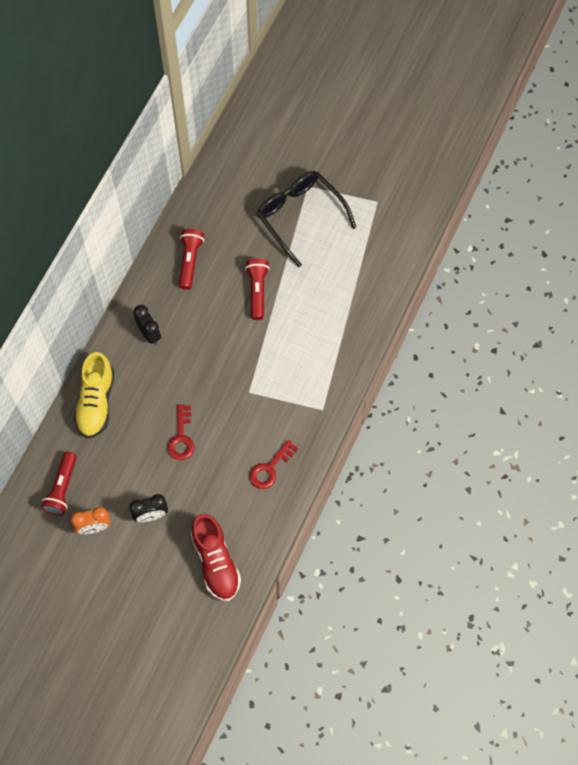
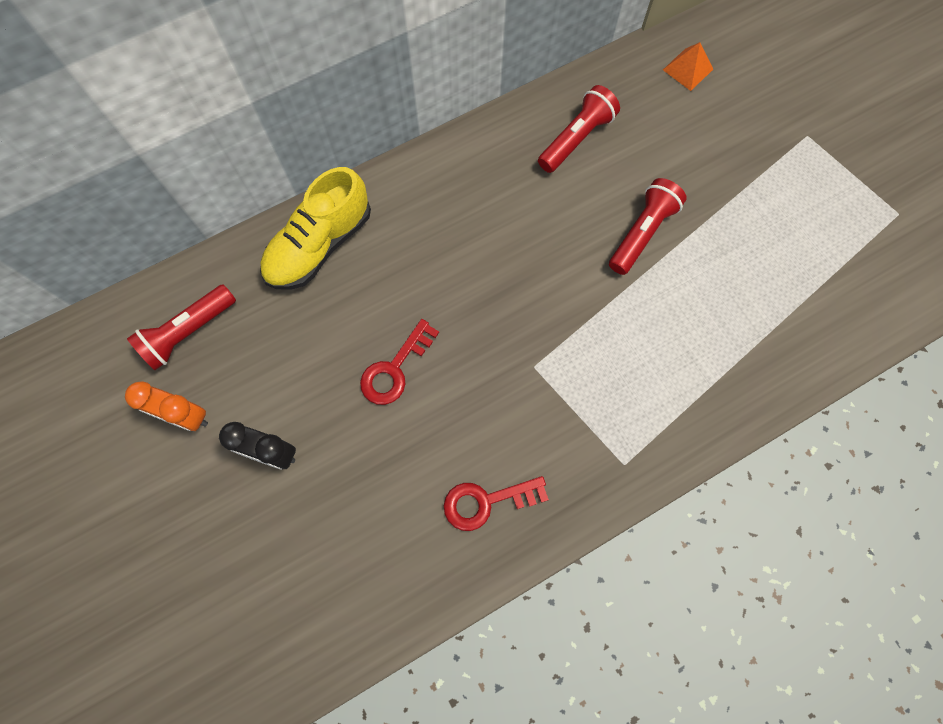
camera: 35 degrees right, 5 degrees up
(149, 334) = (455, 200): black clock -> none
(216, 562) = (307, 592): red shoe -> none
(223, 186) = (687, 69): none -> orange pyramid
(300, 216) = (770, 169): black glasses -> none

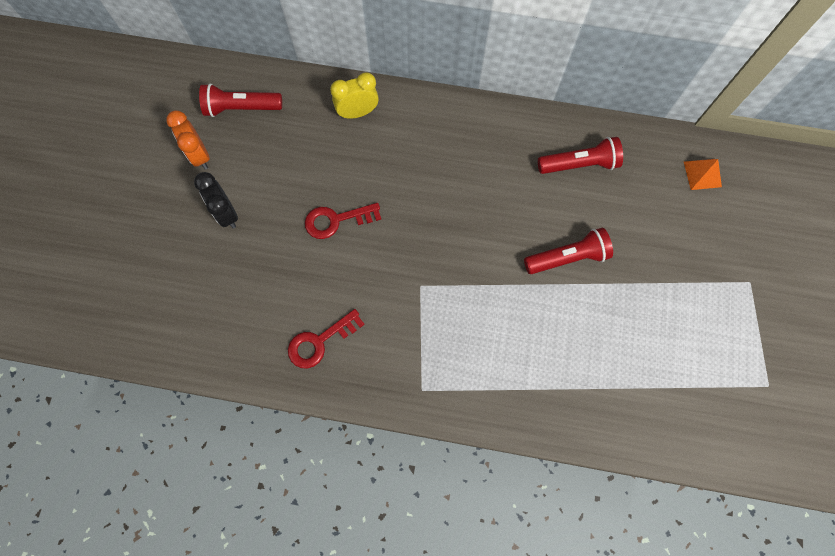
camera: 40 degrees right, 0 degrees up
(319, 245) = (357, 112): yellow shoe -> yellow clock
(486, 501) = (320, 341): red key -> red key turned 60 degrees counterclockwise

